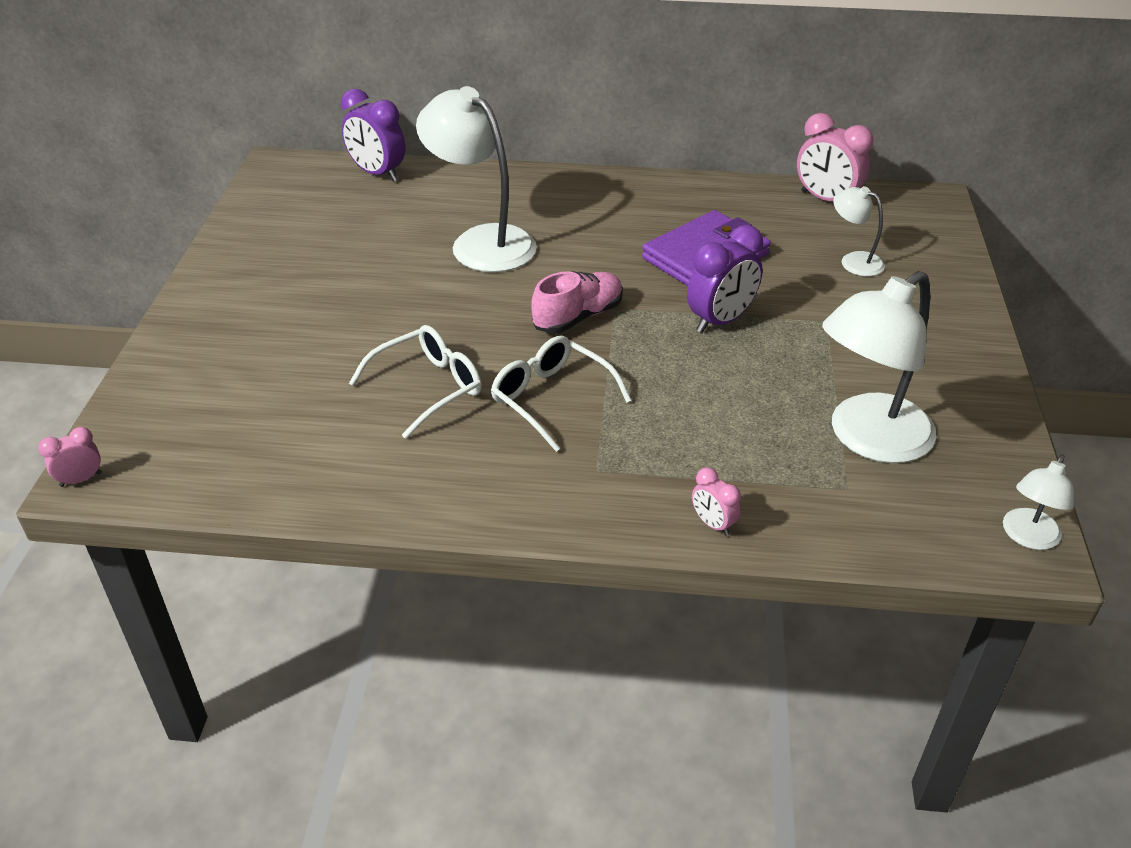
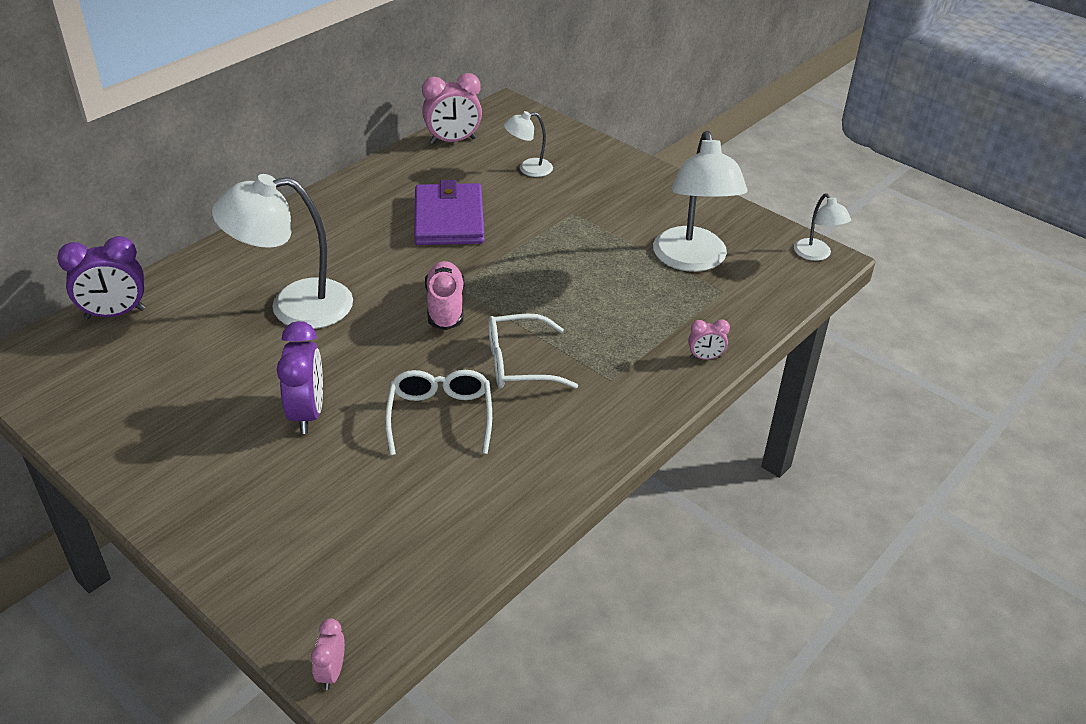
camera: 55 degrees left, 0 degrees up
(720, 321) = (524, 251): purple clock -> purple clock (307, 413)

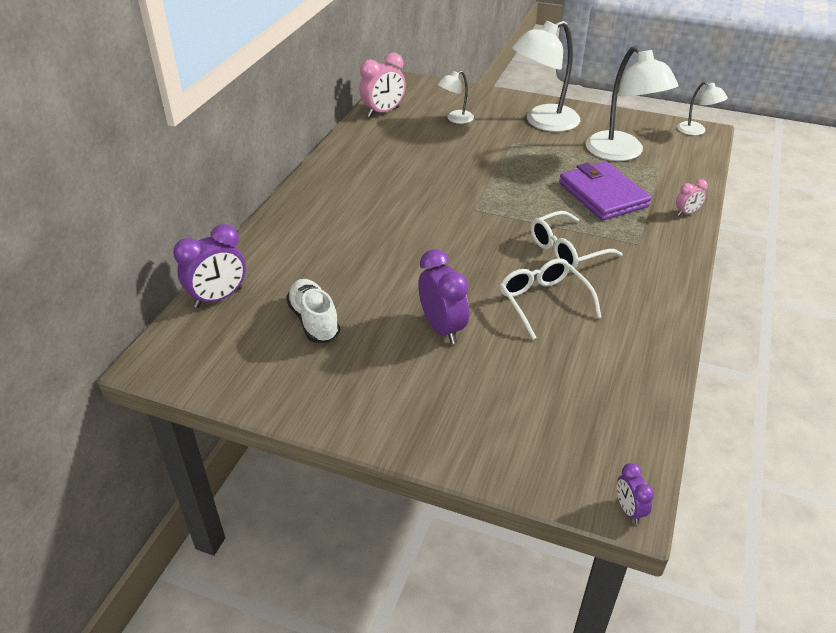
camera: 20 degrees left, 0 degrees up
(186, 366) = (314, 321): none -> white shoe
(294, 306) = (363, 254): white lamp -> white lamp (543, 122)
(331, 672) = (629, 510): pink clock -> purple clock
(445, 307) = (479, 226): pink shoe -> none
(449, 219) = (428, 165): purple wallet -> purple wallet (603, 195)

